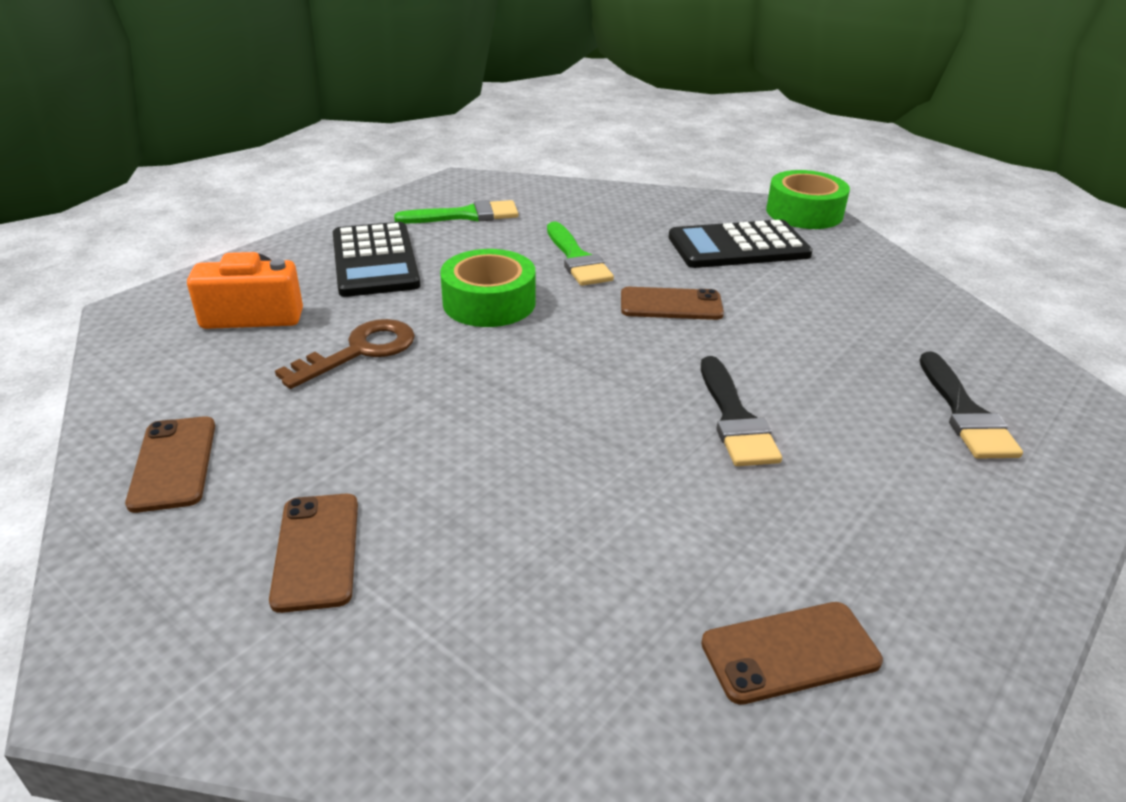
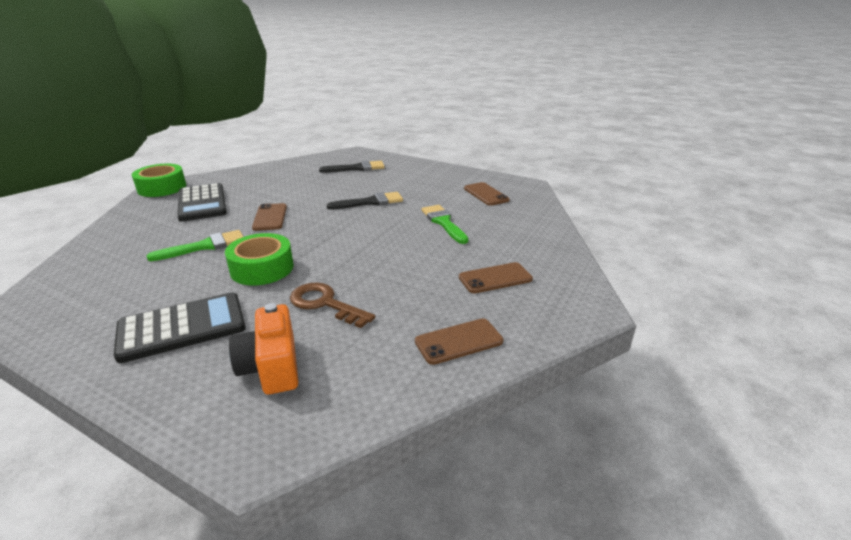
camera: 100 degrees left, 5 degrees down
(466, 215) = (103, 299): green brush -> green brush (443, 222)

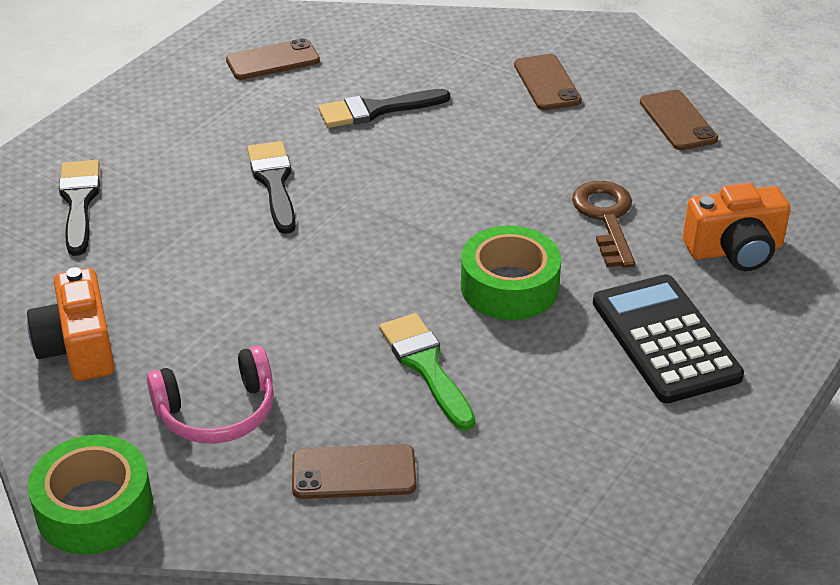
camera: 85 degrees left, 10 degrees up
(202, 203) = (217, 412): black calculator -> pink headphones
(258, 177) = (78, 348): none -> orange camera
(270, 217) = (315, 301): brown phone -> brown phone (354, 472)
(325, 304) = (606, 218): brown key -> brown key turned 135 degrees clockwise
(443, 222) = (376, 110): green brush -> black brush

